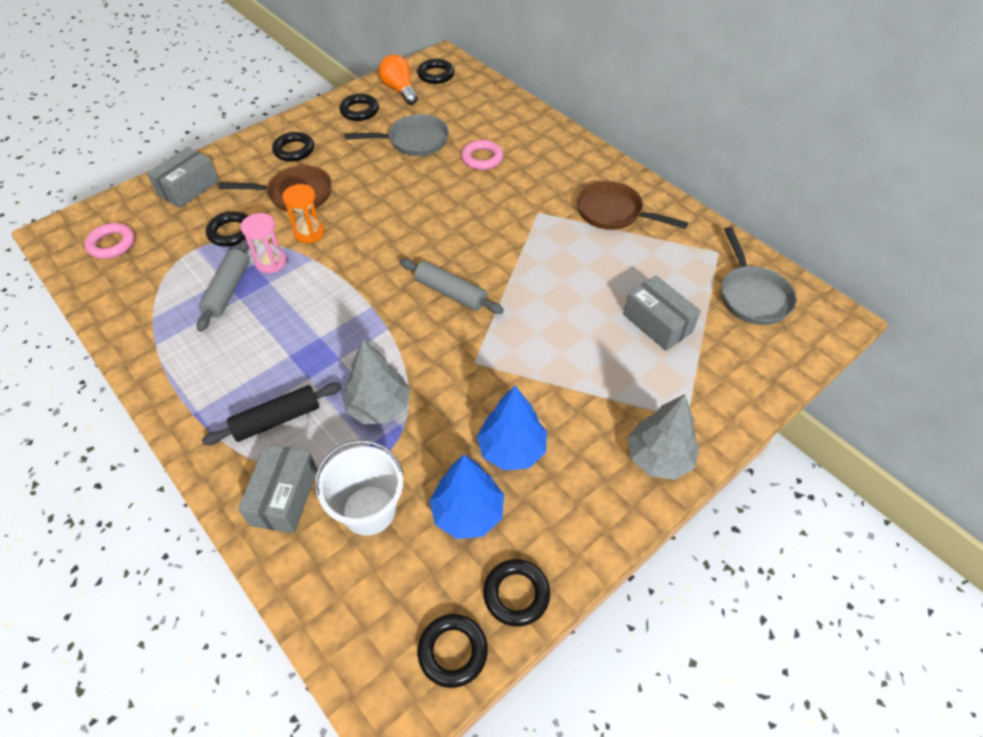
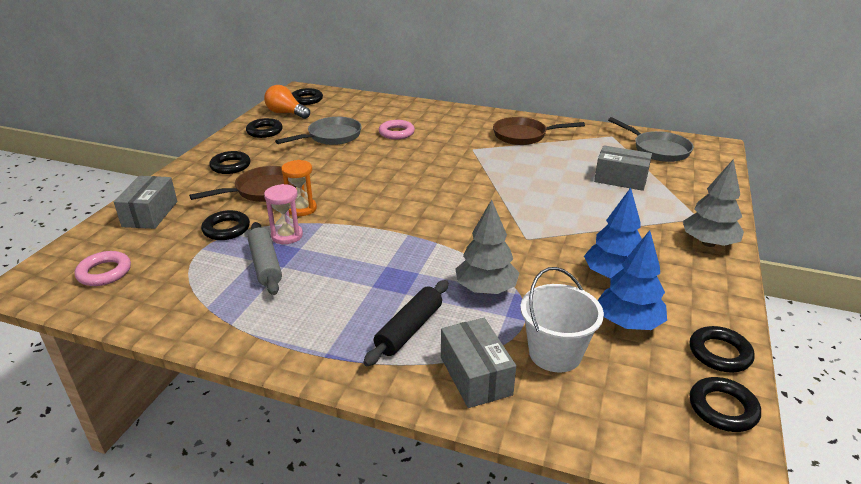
camera: 30 degrees left, 20 degrees down
(450, 293) = (461, 208): grey rolling pin -> none

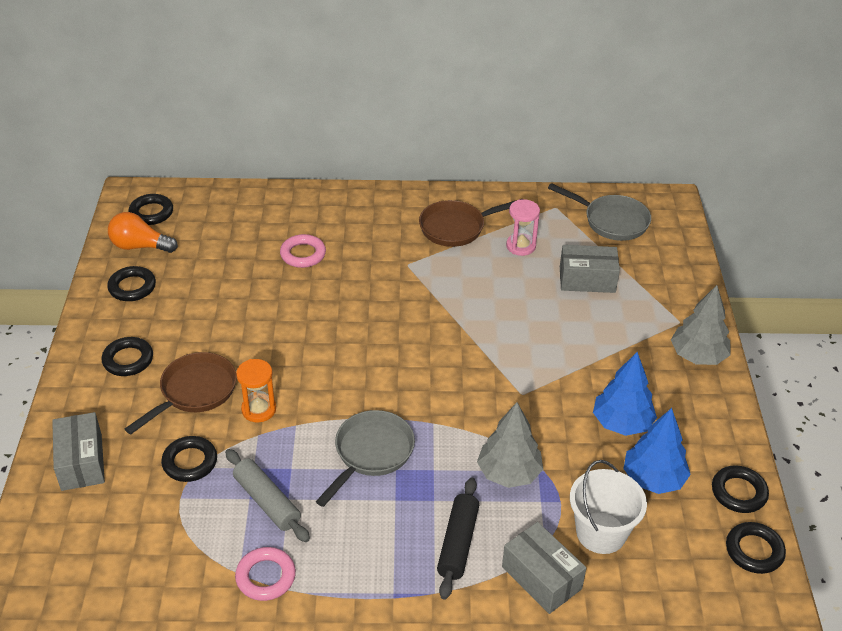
camera: 20 degrees left, 10 degrees up
(104, 272) = (92, 560): pink ring -> pink ring (266, 577)
(287, 236) = (266, 454): pink hourglass -> pink hourglass (521, 246)
(331, 137) = (225, 279): grey pan -> grey pan (371, 453)

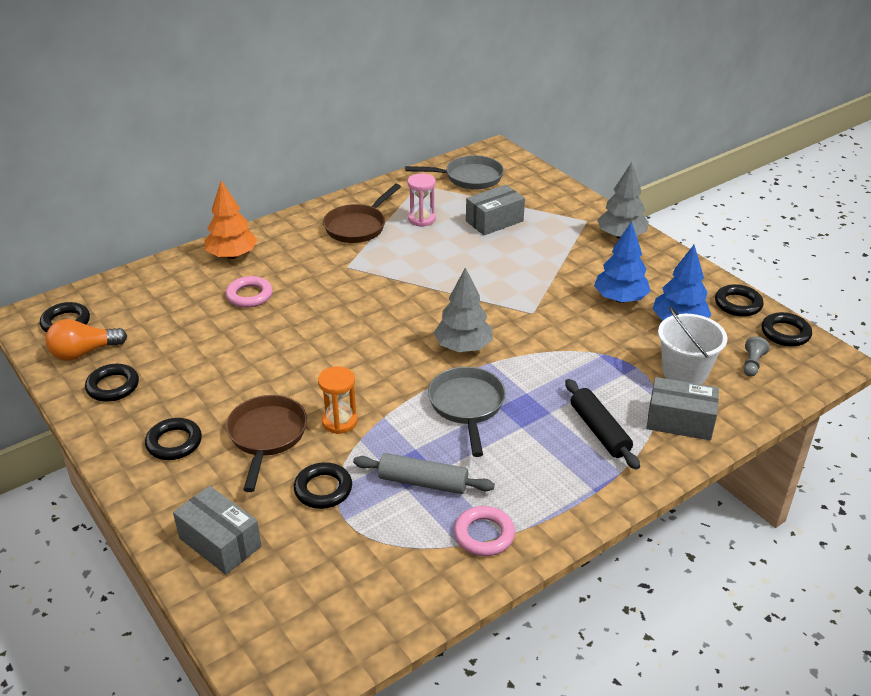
camera: 35 degrees left, 5 degrees down
(326, 208) = (232, 255): none -> orange tree
(509, 473) = (582, 367): grey tree -> grey tree (463, 347)
(679, 563) = (752, 364): none -> grey pawn

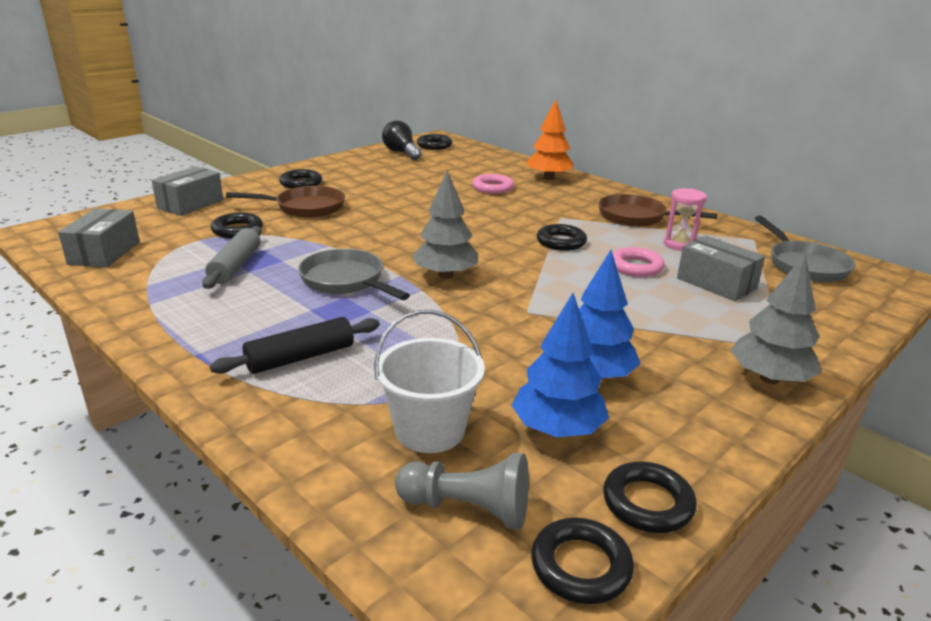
camera: 80 degrees right, 10 degrees down
(84, 352) = (401, 153): orange light bulb -> black light bulb
(113, 386) = (364, 163): black ring -> black ring (561, 242)
(339, 421) = (323, 230): orange hourglass -> none
(467, 406) = (346, 281): grey pan -> grey pan turned 120 degrees counterclockwise
(484, 535) = (154, 295): pink ring -> pink ring (636, 267)
(680, 421) = (317, 421): grey box -> grey box (104, 253)
(752, 364) = (468, 508): grey pawn -> grey pawn, size x1.67

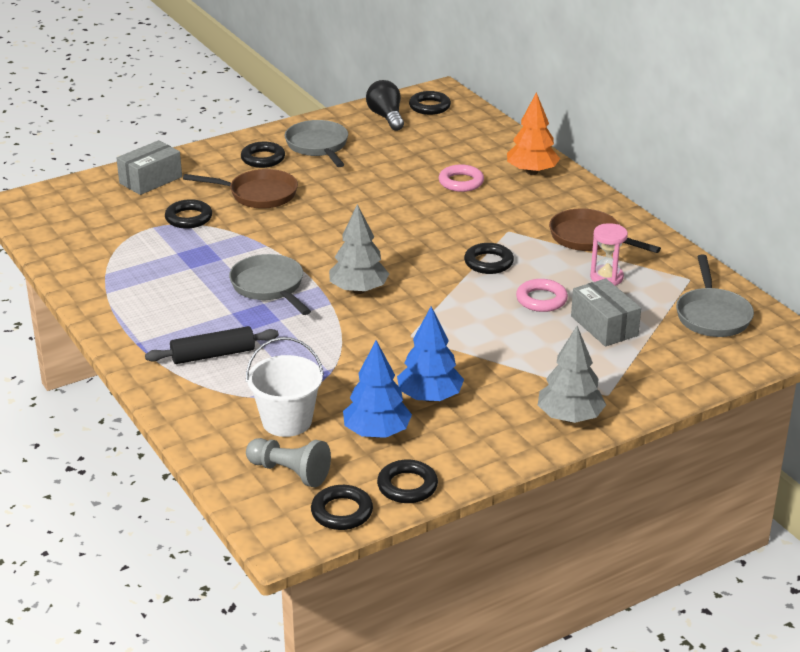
camera: 15 degrees right, 5 degrees up
(104, 253) = (72, 235): grey box -> none
(235, 266) = (180, 261): grey rolling pin -> none
(350, 173) = (318, 146): none -> grey pan

